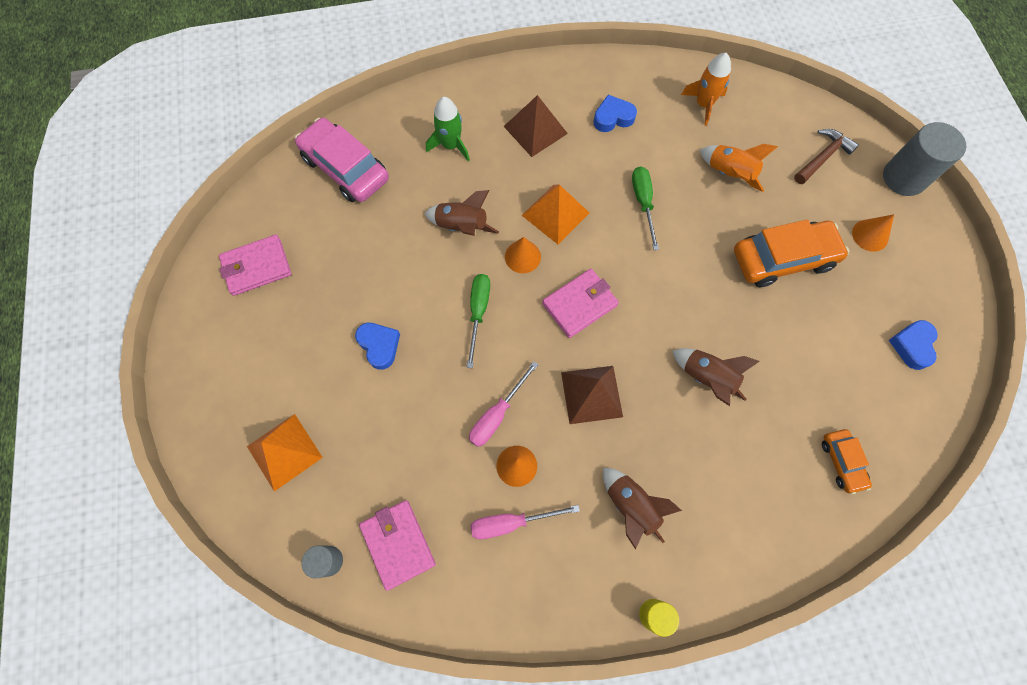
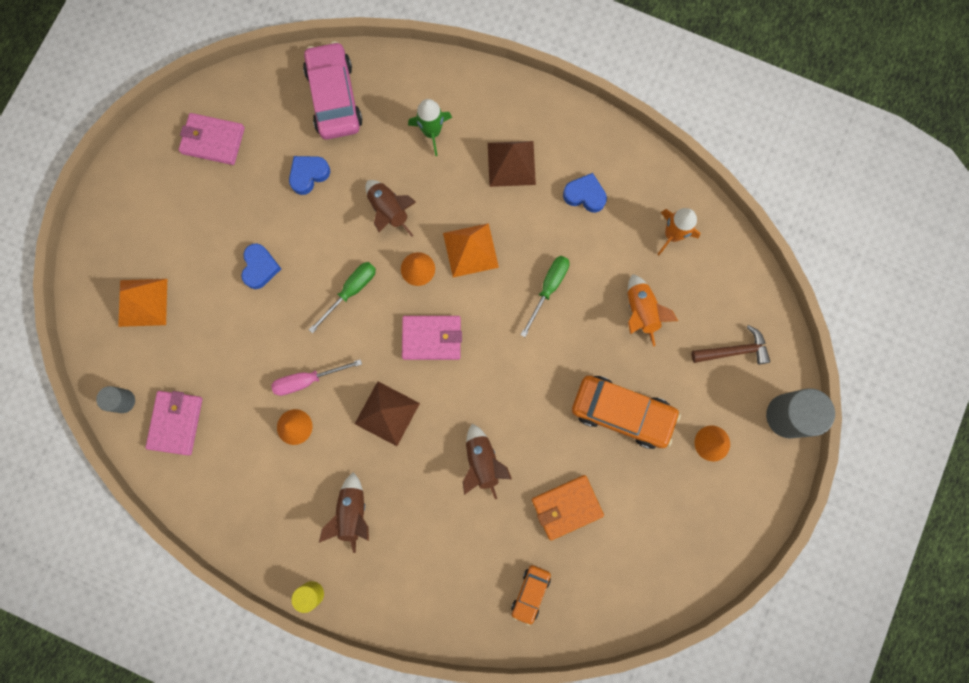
camera: 35 degrees right, 10 degrees up
(511, 522) = (262, 463): pink screwdriver -> none
(806, 365) = (566, 507): none -> orange wallet
(912, 345) = (663, 551): blue heart -> blue heart (309, 175)

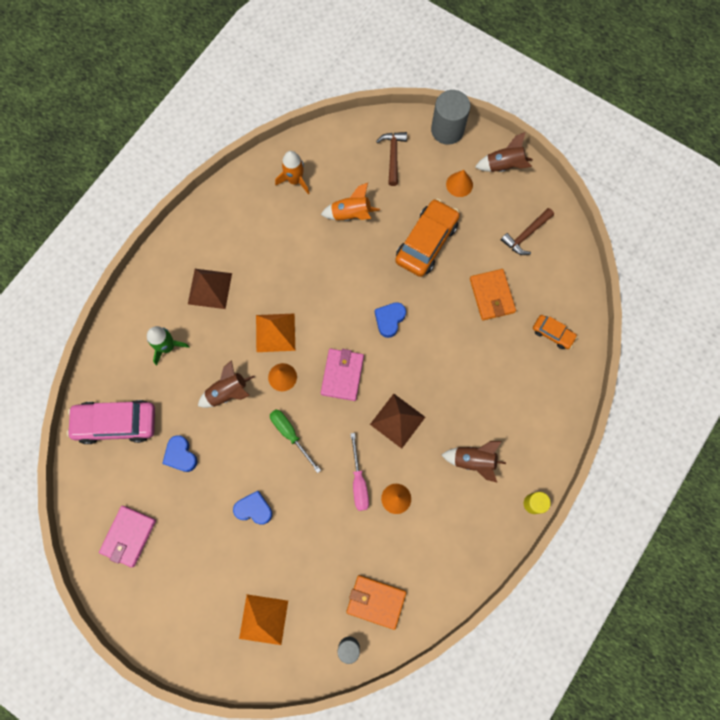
camera: 80 degrees left, 5 degrees down
(176, 423) = (376, 601): pink wallet -> orange wallet
(482, 462) = (448, 352): brown rocket -> brown rocket (504, 166)
(548, 288) = (319, 278): green screwdriver -> none
(585, 195) = (249, 237): blue heart -> blue heart (389, 320)
(659, 541) = (526, 235): none -> brown hammer

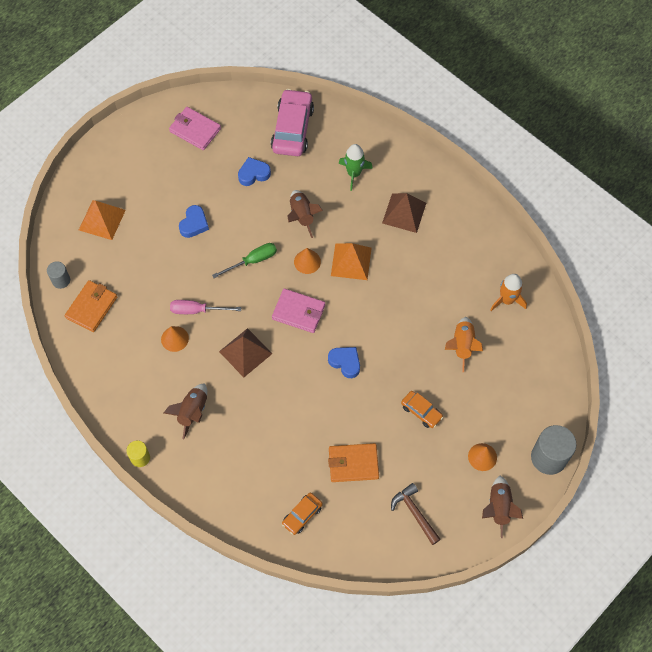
camera: 100 degrees right, 10 degrees down
(393, 156) = (523, 397): brown hammer -> none
(426, 242) = (421, 411): orange car -> orange car, size x0.52

